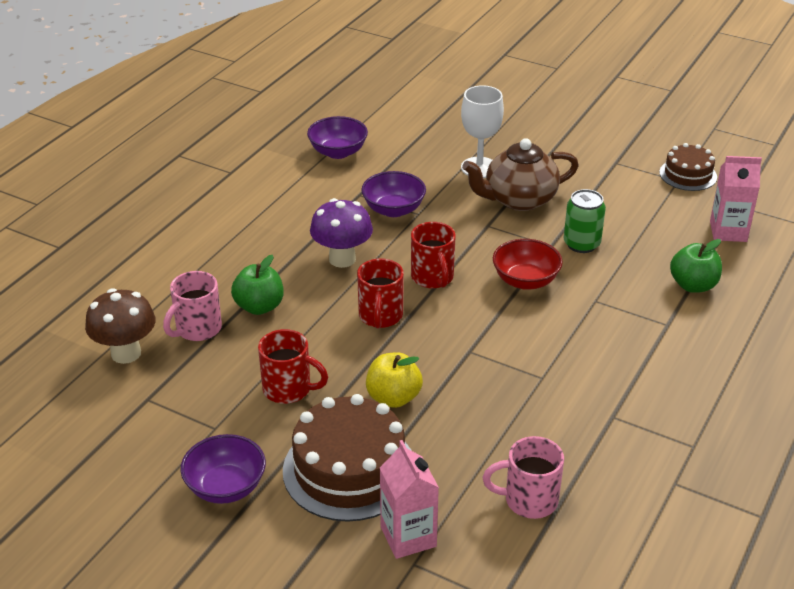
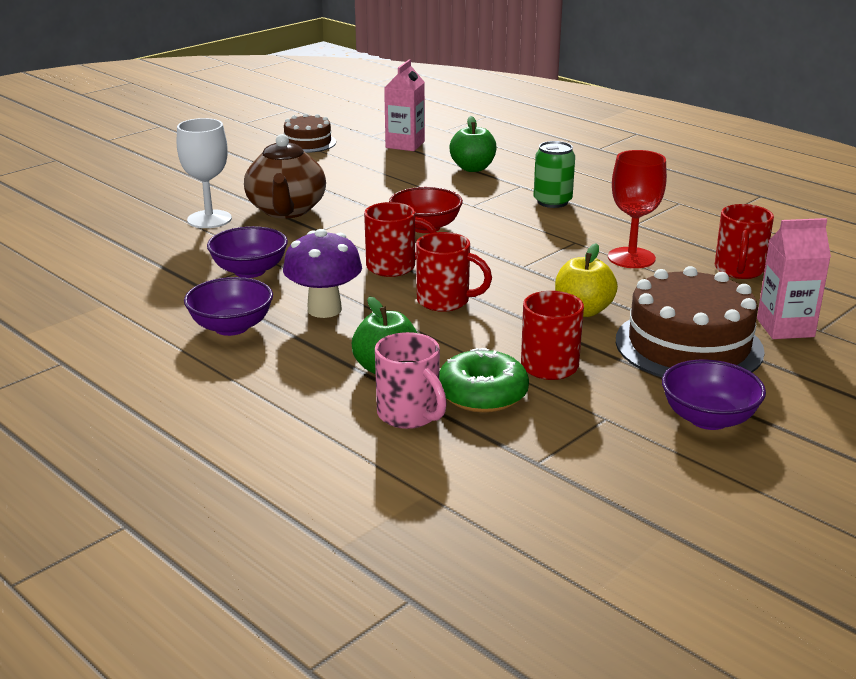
camera: 75 degrees left, 10 degrees down
(126, 353) = (435, 473): brown mushroom -> none
(234, 359) = (482, 394): none -> green donut
(338, 152) = (93, 287): purple bowl -> purple bowl (231, 327)
(522, 419) = (631, 258): none -> red goblet
(529, 500) = (739, 270): pink mug -> red mug
(581, 244) = (383, 197): green can -> green can (552, 202)

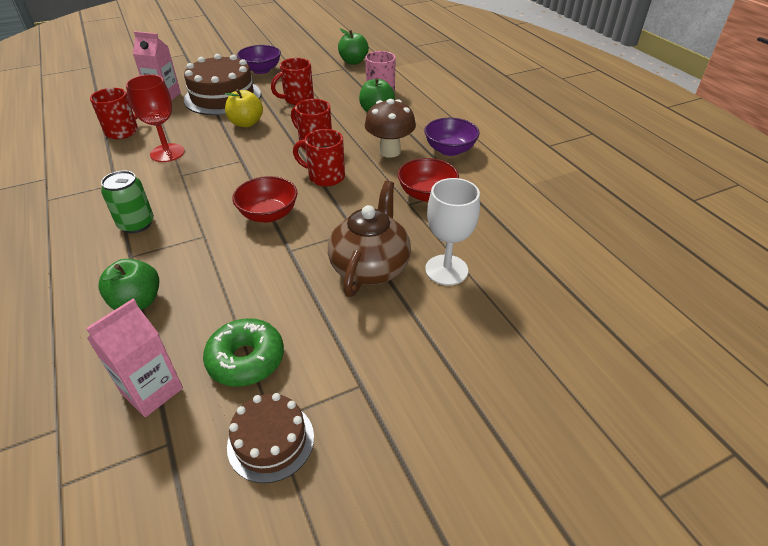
camera: 160 degrees left, 15 degrees up
(249, 271) = (426, 194): purple bowl -> red bowl
(324, 309) = (390, 151): purple mushroom -> brown mushroom
(482, 394) = (341, 93): green donut -> green donut (246, 359)
(533, 489) = (353, 62): none -> green apple

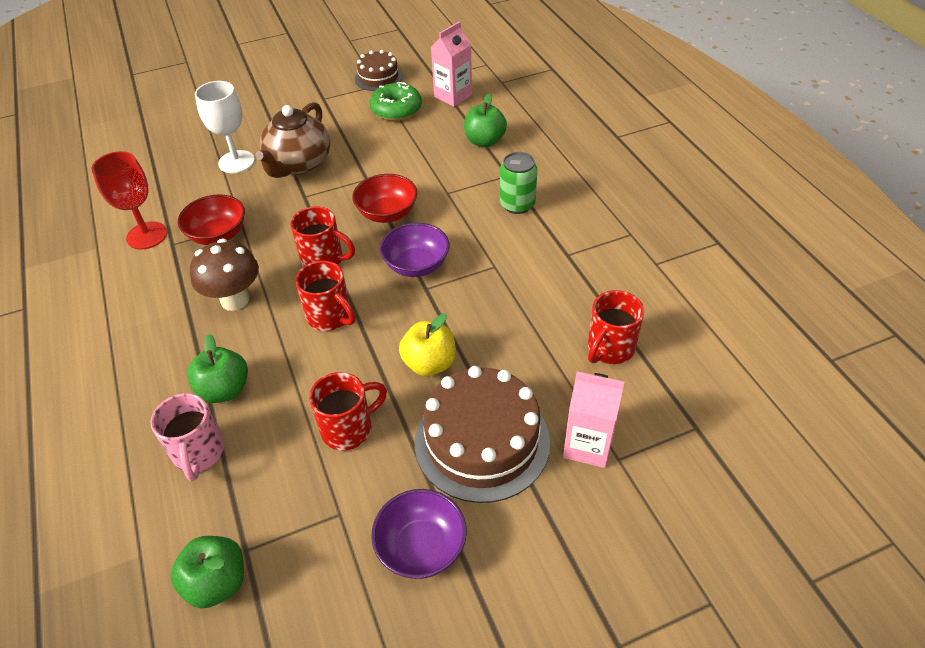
camera: 175 degrees left, 5 degrees up
(167, 153) = (526, 302): red goblet -> red goblet (147, 235)
(450, 150) = (157, 301): purple bowl -> purple bowl (416, 265)

